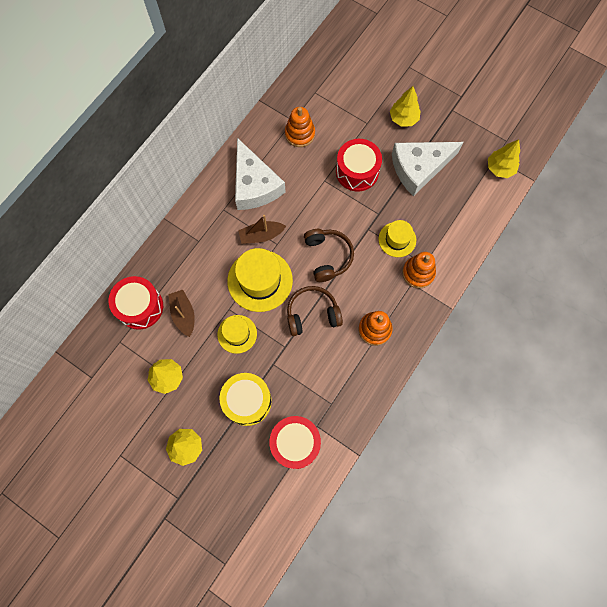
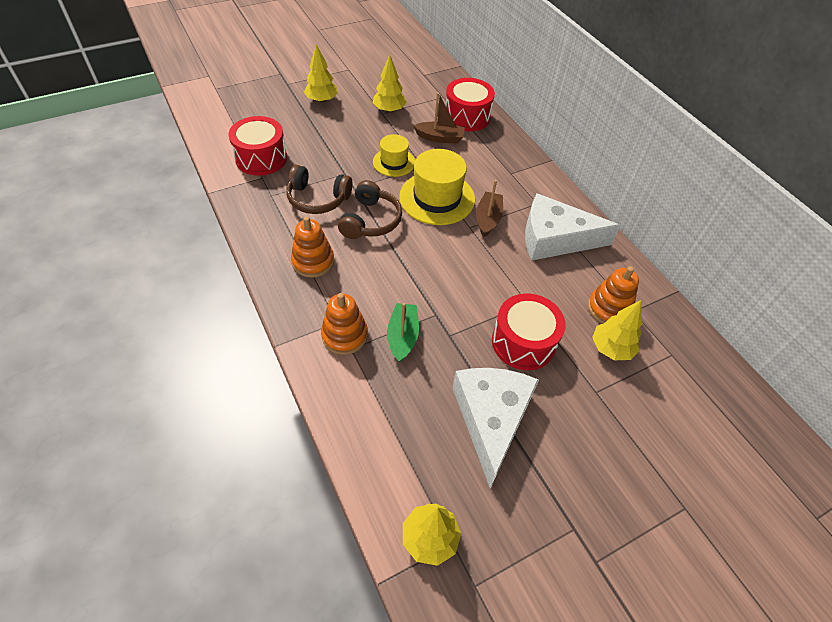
camera: 115 degrees right, 20 degrees down
(247, 401) = (326, 145): yellow drum -> none
(327, 256) = (426, 261): brown headphones -> brown headphones (317, 199)
(397, 239) = (402, 337): yellow hat -> green boat
(403, 119) = (585, 444): yellow tree -> yellow tree (611, 348)

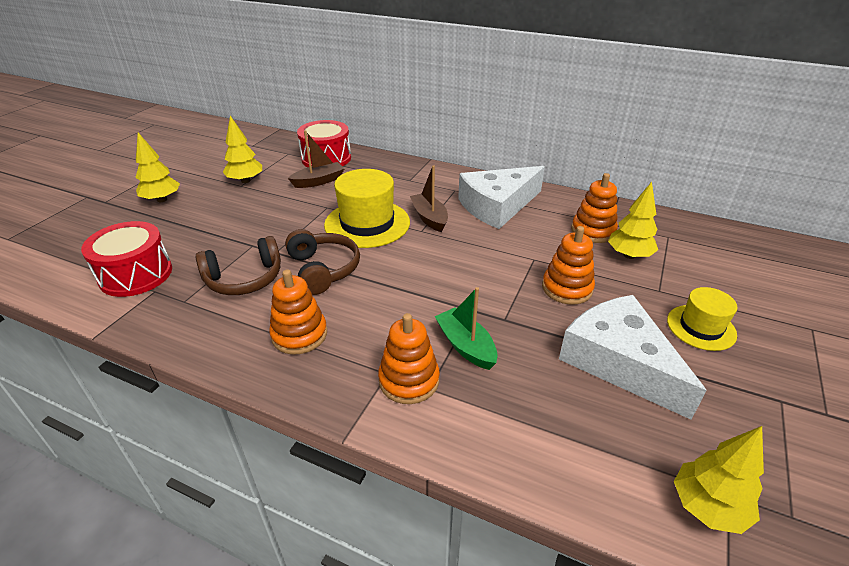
camera: 35 degrees left, 15 degrees down
(394, 162) = (294, 215): yellow hat -> yellow hat (701, 327)
(523, 342) = (567, 288): red drum -> orange stacking toy

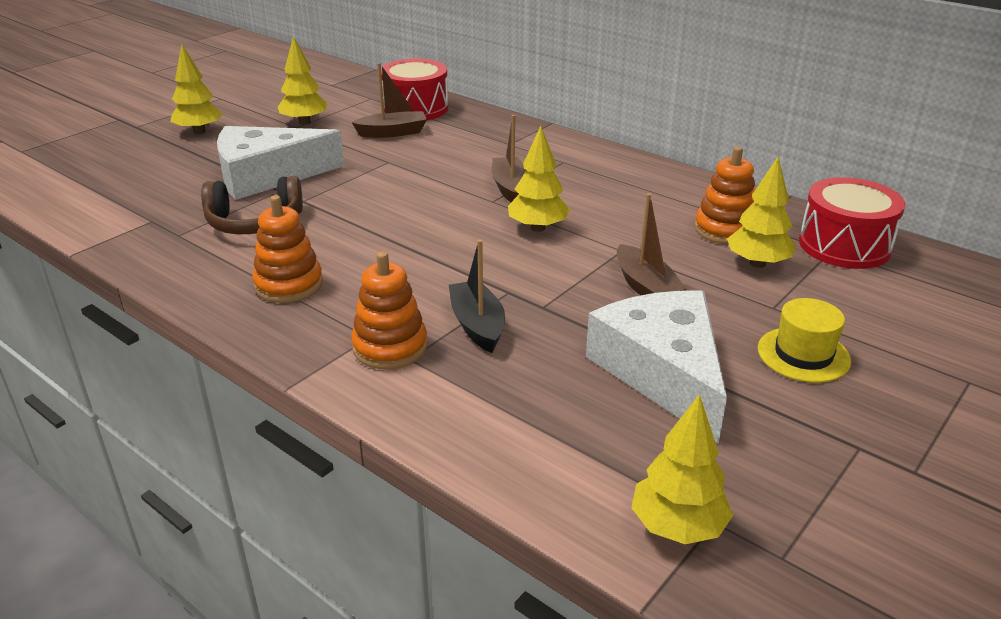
camera: 15 degrees right, 5 degrees down
(136, 274) = (139, 202): red drum -> red drum (844, 245)
(323, 269) = (349, 225): brown headphones -> none
(367, 223) = (428, 185): yellow hat -> none
(465, 249) = (537, 228): none -> yellow tree
(466, 346) = (477, 325): green boat -> black boat
(497, 206) = (609, 186): white cheese -> white cheese (267, 175)
(567, 288) = (645, 287): orange stacking toy -> brown boat

